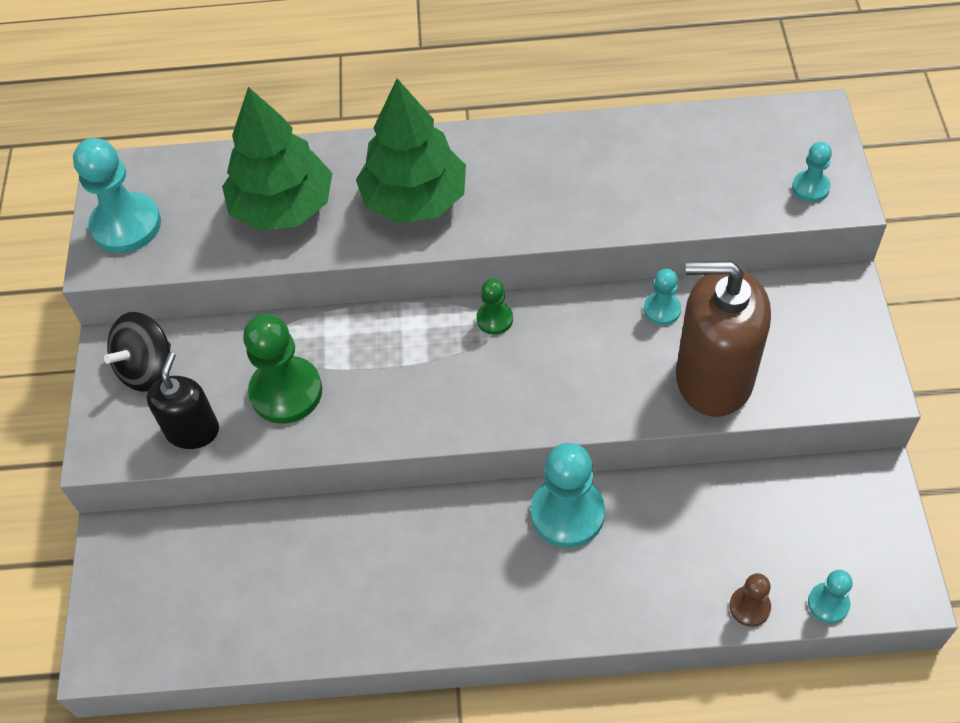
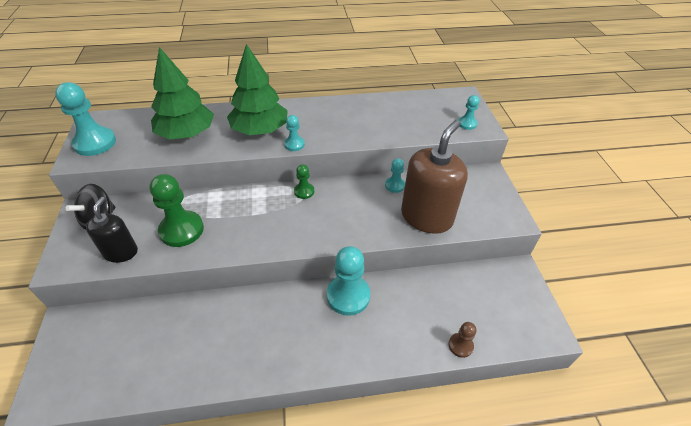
camera: 10 degrees left, 10 degrees down
(713, 377) = (426, 217): brown soap dispenser -> brown soap dispenser turned 120 degrees clockwise
(828, 603) = (506, 341): turquoise pawn -> turquoise pawn (294, 144)

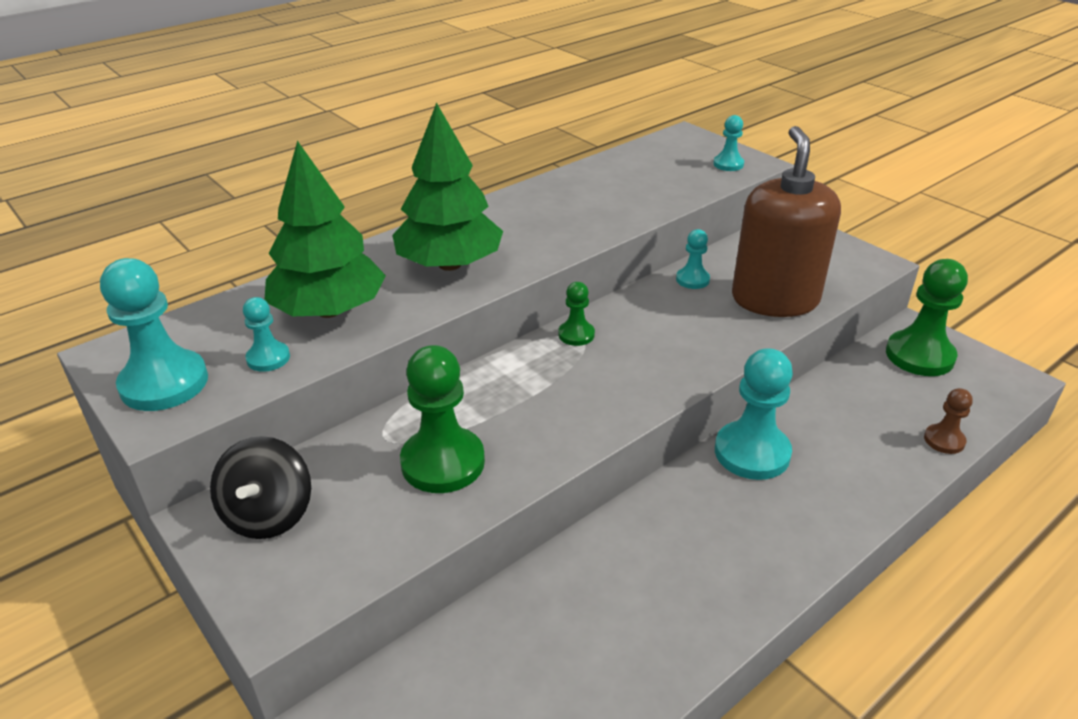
camera: 30 degrees left, 10 degrees down
(121, 252) = (372, 540): black soap dispenser -> none
(294, 144) = (528, 264): turquoise pawn -> turquoise pawn (268, 358)
(503, 288) = (919, 356): none -> green pawn

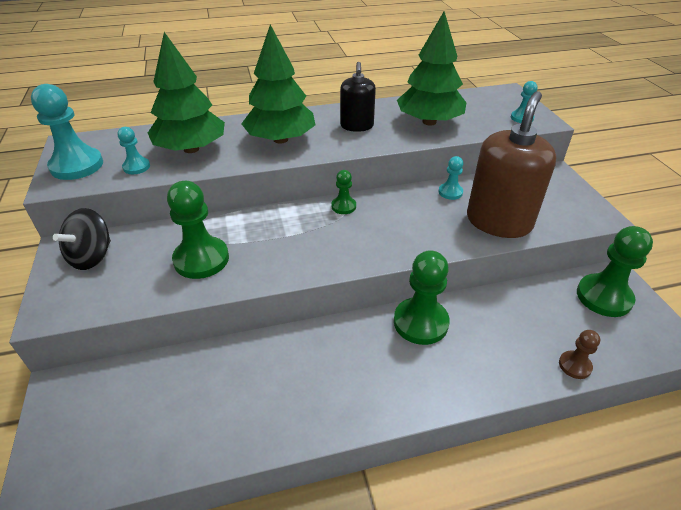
camera: 25 degrees right, 5 degrees up
(537, 221) = (357, 126): none -> black soap dispenser
(624, 194) = (429, 122): none -> green tree
(752, 453) = (420, 322): turquoise pawn -> green pawn

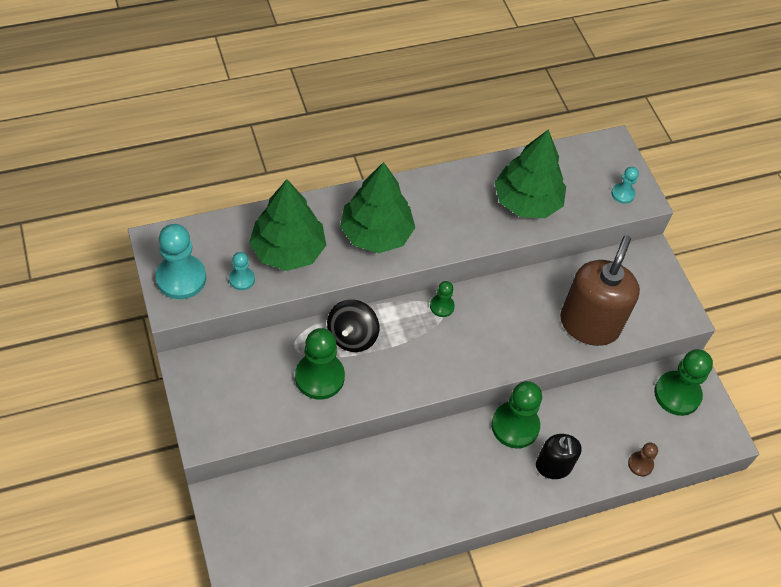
camera: 10 degrees left, 15 degrees up
(92, 257) = (217, 376): black spinning top -> black spinning top (352, 336)
(357, 126) = (452, 209): black soap dispenser -> black soap dispenser (553, 466)
(450, 192) = (545, 284): turquoise pawn -> none

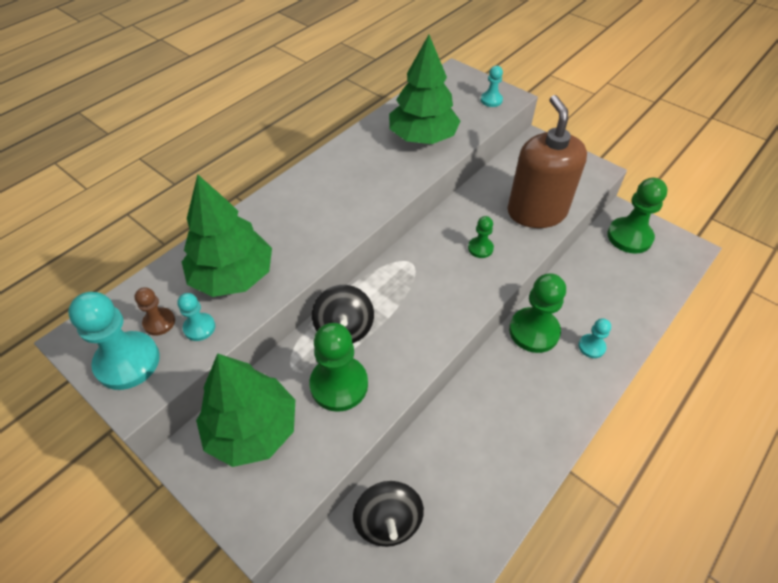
camera: 25 degrees left, 5 degrees down
(298, 494) = (388, 521): none -> black spinning top
(376, 233) = (311, 221): green tree -> green tree (252, 429)
(442, 306) = (407, 260): green pawn -> green pawn (480, 248)
(553, 466) = (591, 347): black soap dispenser -> turquoise pawn
(640, 464) = (652, 305): brown pawn -> brown pawn (159, 322)

